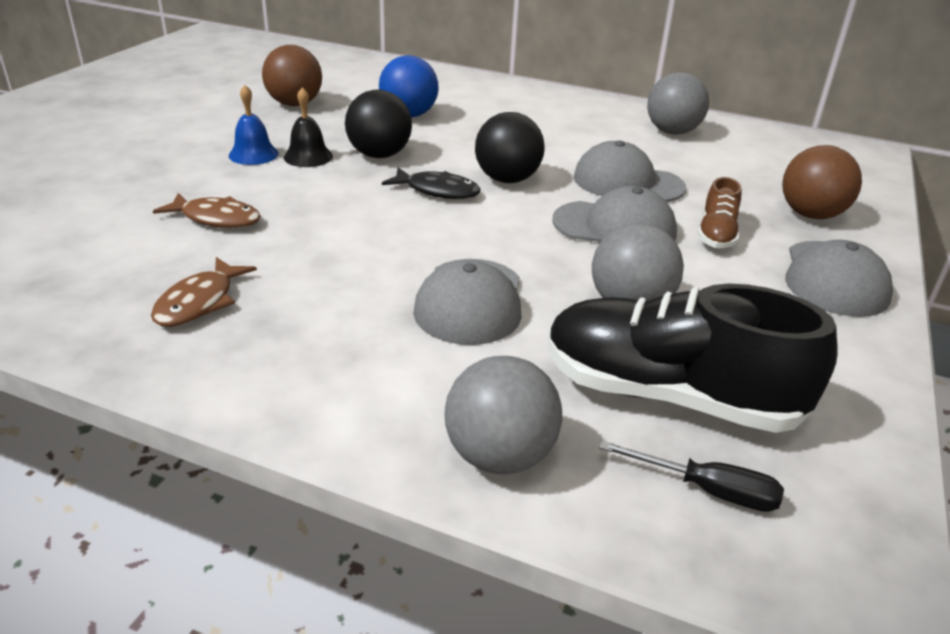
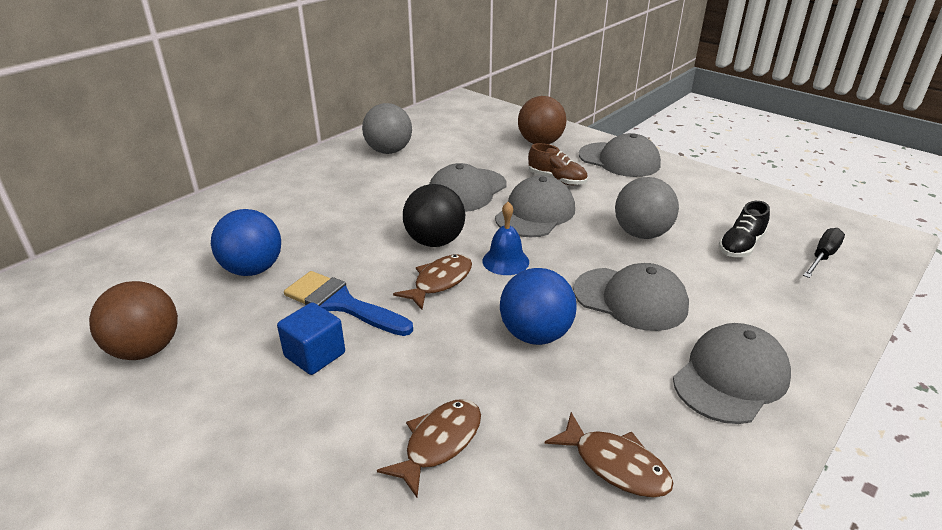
camera: 70 degrees left, 0 degrees up
(253, 154) = (280, 399): blue bell -> blue bell (505, 261)
(308, 156) = (315, 355): black bell -> blue cube
(347, 376) = (731, 377): none -> grey cap
(375, 247) = (535, 334): none -> blue ball
(379, 155) = (341, 304): black ball -> blue brush
(437, 191) = (440, 282): black fish -> brown fish
(499, 456) = (809, 321): grey ball -> none
(668, 395) = (741, 246): black shoe -> black shoe, size x0.48

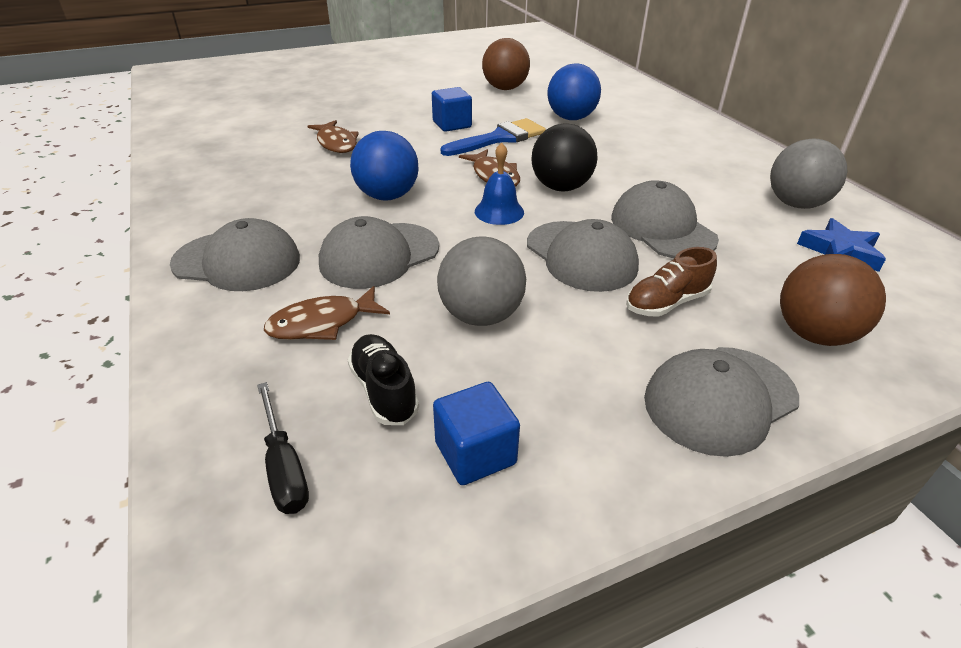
camera: 115 degrees right, 5 degrees up
(445, 138) = (840, 252): none -> blue star
(615, 465) = (248, 185): brown fish -> brown fish (322, 323)
(731, 377) = (237, 261): grey cap -> grey cap turned 60 degrees counterclockwise
(735, 209) = (475, 453): none -> blue cube

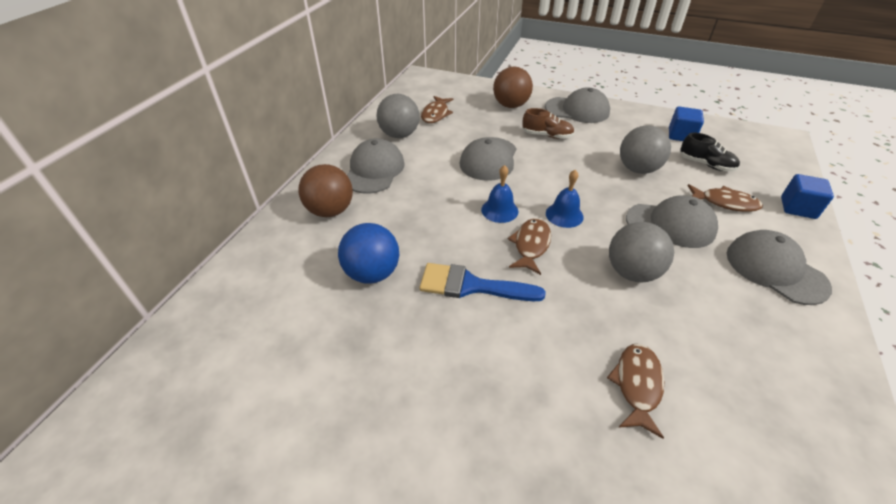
camera: 135 degrees left, 5 degrees up
(284, 467) = (758, 161): black screwdriver -> none
(384, 391) = (706, 164): black shoe -> black shoe turned 75 degrees counterclockwise
(387, 196) = (632, 272): blue ball -> grey ball
(452, 124) = (487, 338): blue cube -> blue cube (797, 208)
(505, 88) = (338, 378): brown ball -> brown ball (330, 211)
(561, 187) = (499, 210): black ball -> blue bell
(581, 256) = (554, 168): grey cap -> grey cap (374, 170)
(840, 252) = (436, 114): blue star -> brown fish

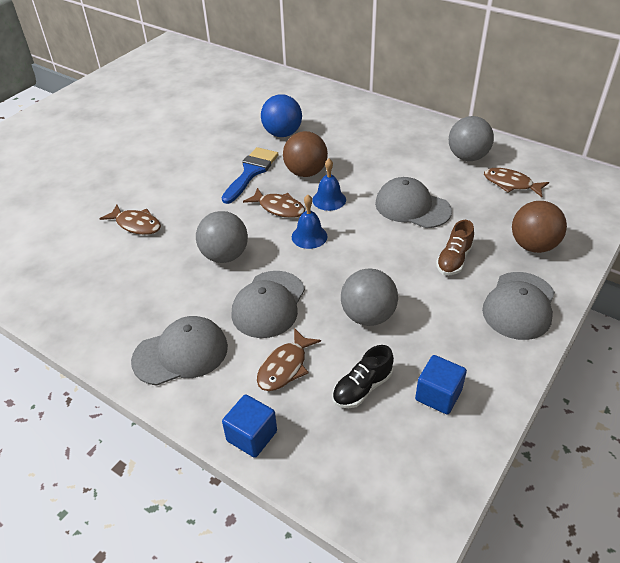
camera: 105 degrees right, 0 degrees up
(330, 211) = (356, 118): brown ball -> brown ball (305, 172)
(374, 170) = (407, 140): grey cap -> none

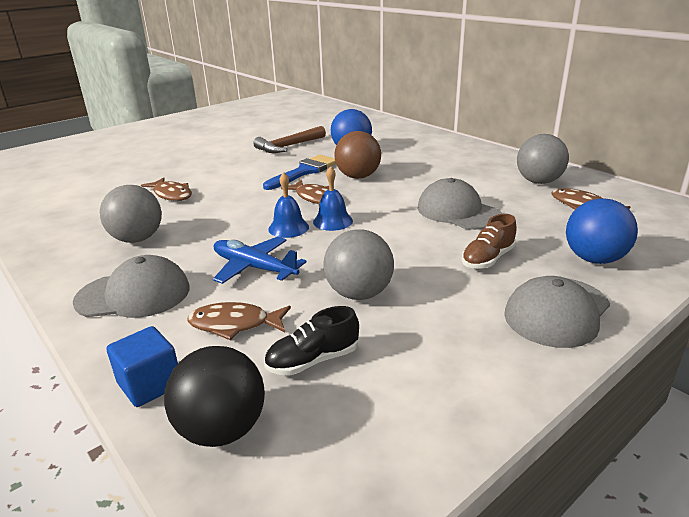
camera: 15 degrees right, 15 degrees down
(216, 135) = (289, 146): none -> brown hammer
(225, 255) = (237, 225): grey ball -> grey ball (137, 239)
(268, 304) = (254, 268): grey cap -> blue plane
(285, 367) = (234, 324): brown fish -> brown fish turned 45 degrees clockwise
(327, 460) = (222, 429): none -> black ball
(329, 199) = (370, 197): blue bell -> blue bell (288, 228)
(438, 395) = (407, 386): blue cube -> none
(533, 245) = (594, 259): brown ball -> blue ball

